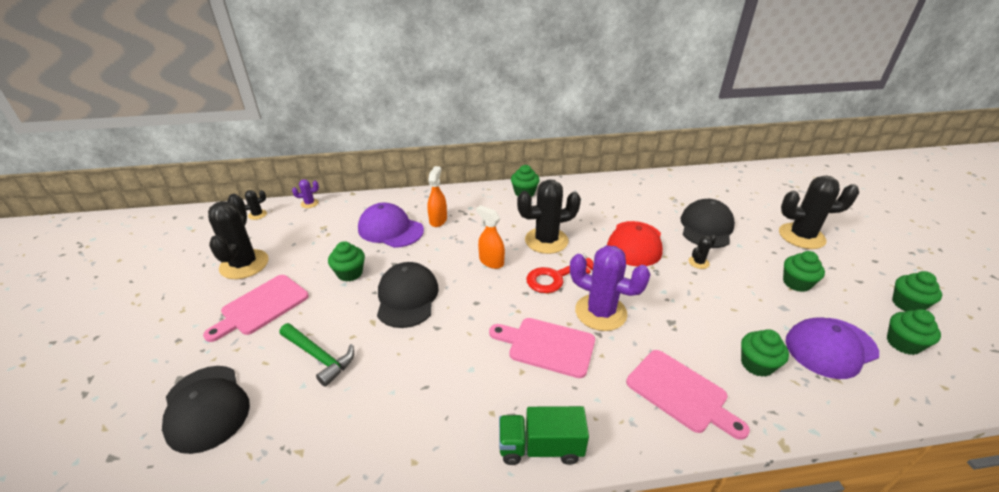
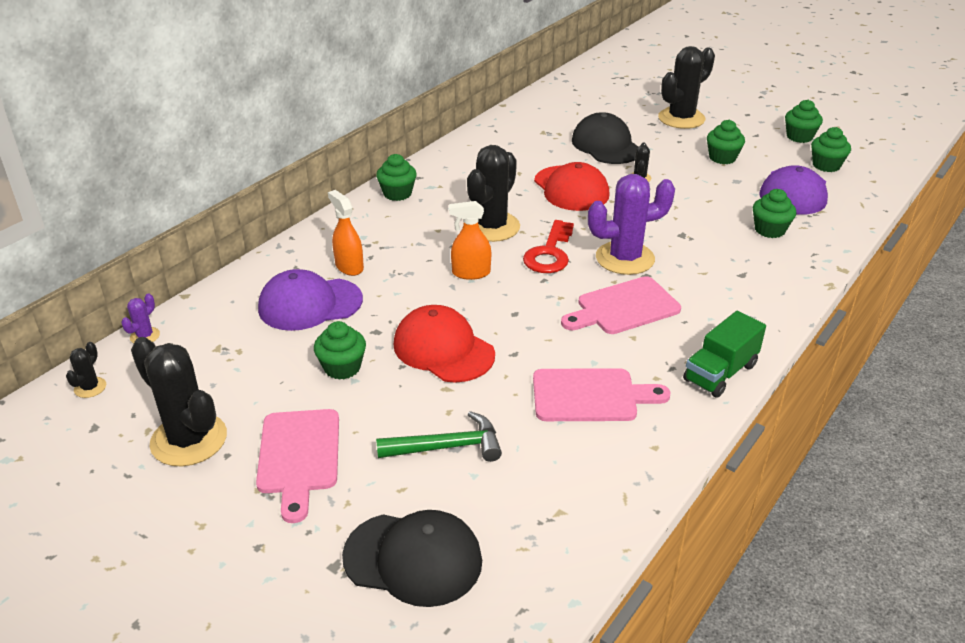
camera: 45 degrees left, 0 degrees up
(407, 297) = (443, 349): black cap -> red cap
(680, 393) = (752, 278): pink cutting board -> pink cutting board (590, 396)

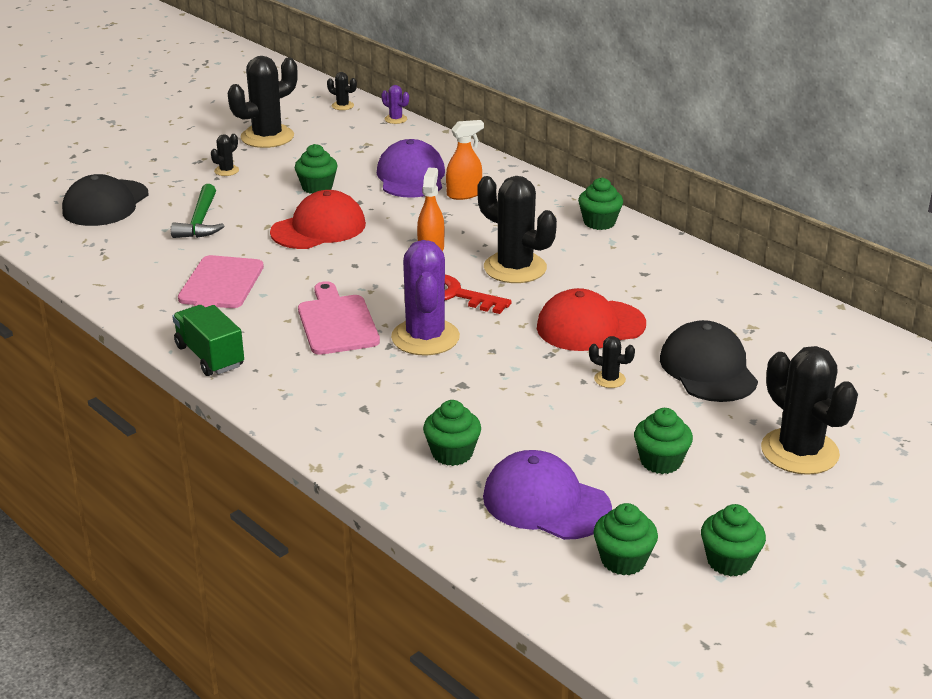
camera: 100 degrees right, 5 degrees down
(299, 456) = (226, 171): pink cutting board -> black cactus
(606, 145) = (708, 369): black cap -> black cap turned 90 degrees counterclockwise

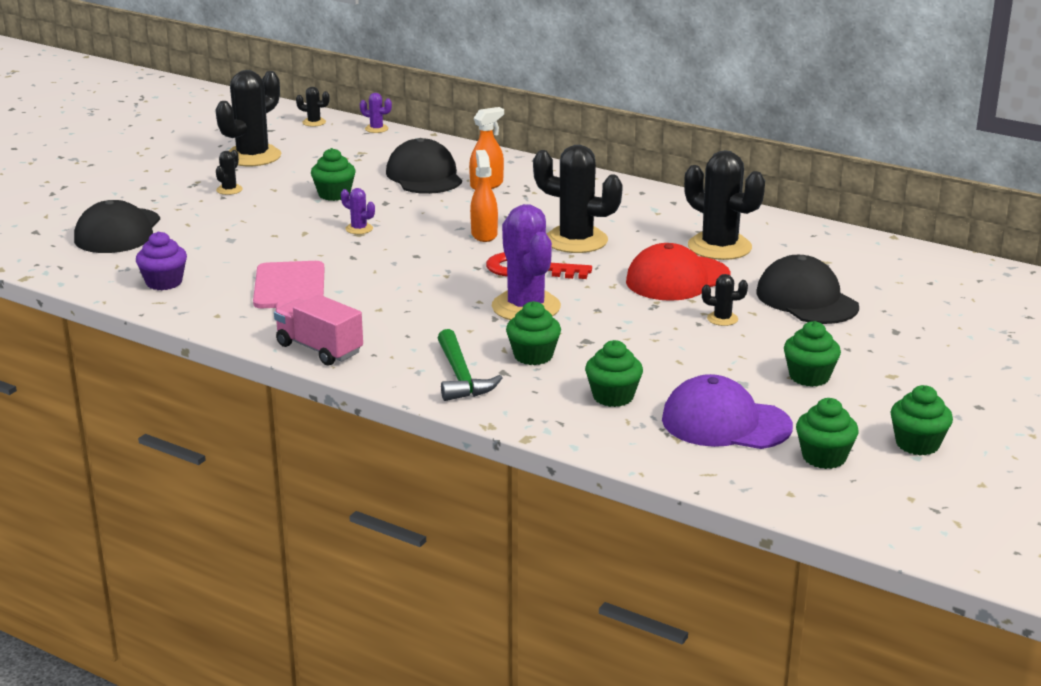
camera: 15 degrees left, 5 degrees down
(114, 264) = (164, 282): none -> purple cupcake
(200, 221) = (231, 236): green hammer -> green hammer (461, 376)
(210, 356) = (319, 349): green truck -> pink truck
(318, 228) = (359, 229): red cap -> purple cactus
(337, 322) = (430, 305): pink cutting board -> none
(411, 177) = (424, 176): purple cap -> black cap
(599, 222) = (632, 195): green cupcake -> green cupcake (533, 356)
(799, 452) = (926, 352): black cactus -> black cactus (719, 247)

